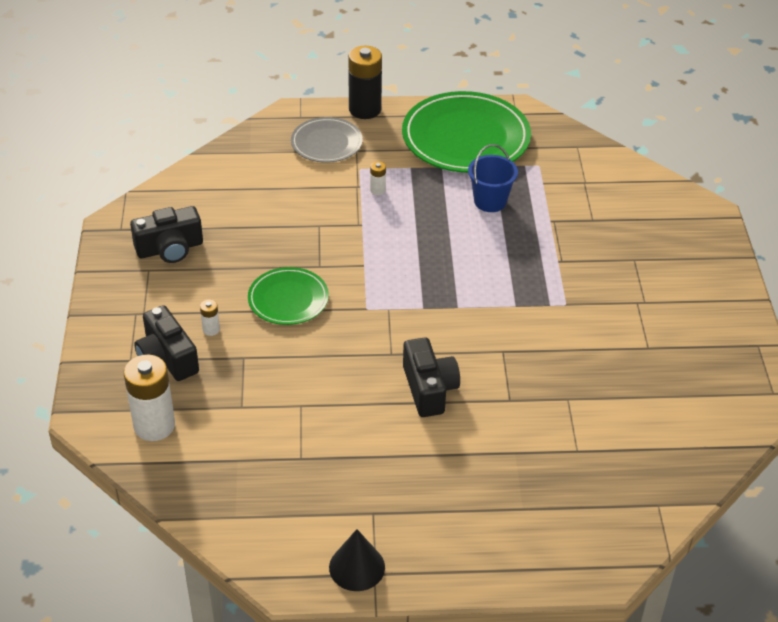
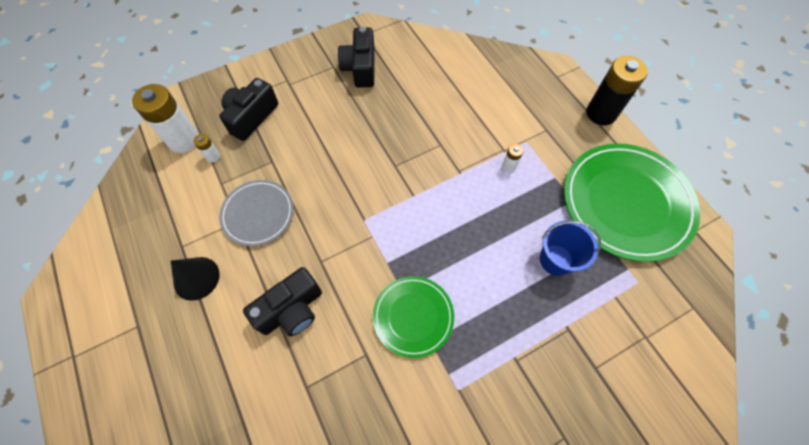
camera: 65 degrees right, 20 degrees up
(170, 248) = (360, 68): black camera -> black camera turned 45 degrees clockwise
(211, 329) = (291, 129): white battery -> white battery (213, 156)
(288, 299) = (346, 161): green plate -> green plate (413, 316)
(326, 143) = (539, 106): grey plate -> grey plate (258, 214)
(357, 567) = (76, 339): black cone -> black cone (196, 278)

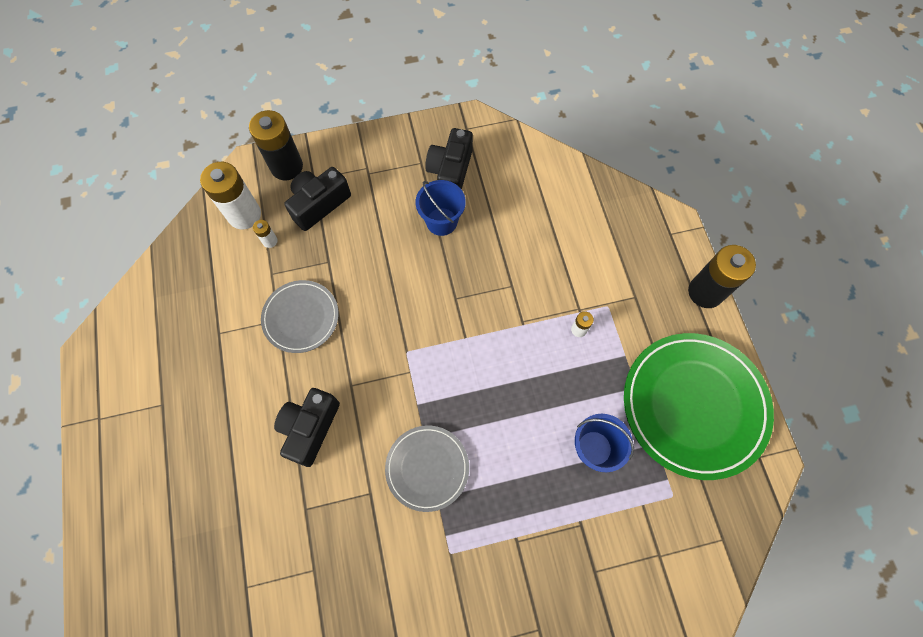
camera: 15 degrees right, 5 degrees up
(196, 278) = (226, 370): black cone -> none
(214, 93) = (286, 167): none -> black battery
(291, 310) = (310, 428): black camera -> black camera turned 135 degrees clockwise
(364, 107) = (441, 221): none -> blue bucket
(413, 316) = (427, 468): green plate -> grey plate

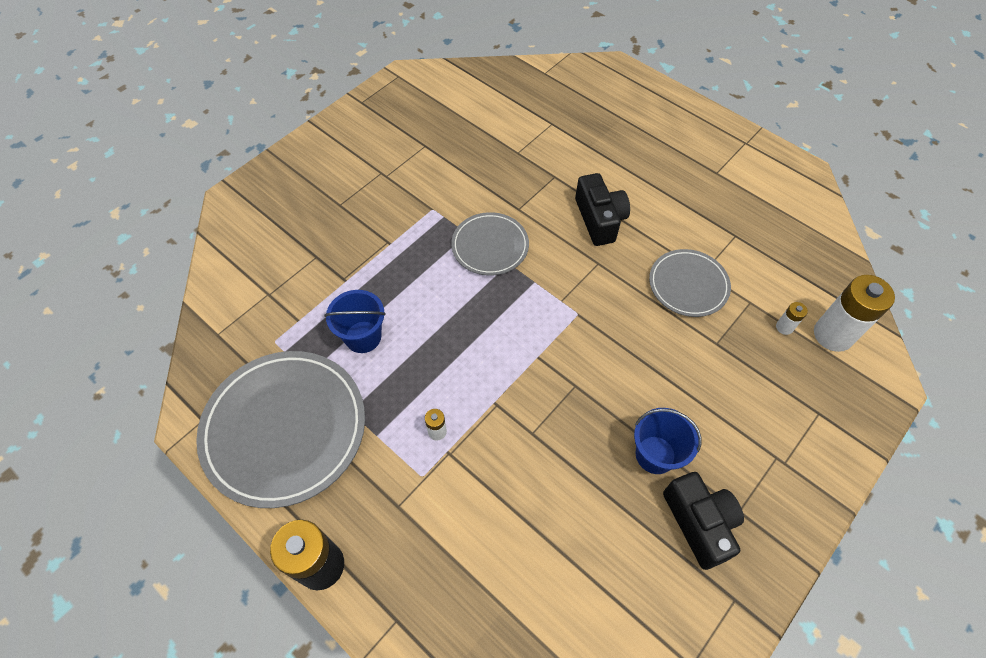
camera: 145 degrees right, 10 degrees down
(286, 167) = (856, 407): black battery -> none
(319, 204) = (784, 390): black camera -> none
(694, 405) = (285, 429): green plate -> grey plate

